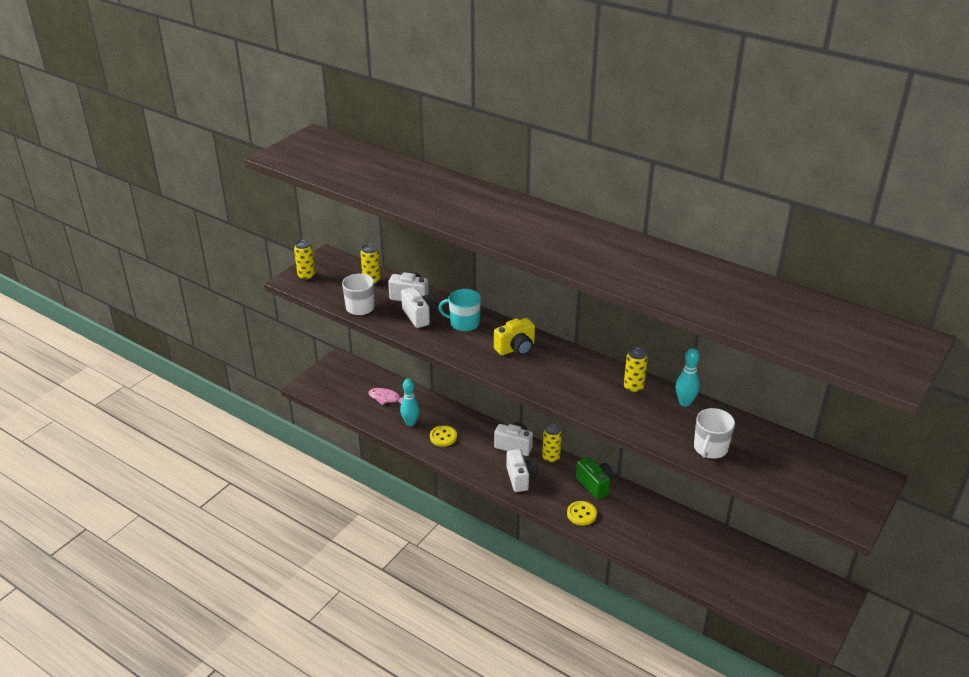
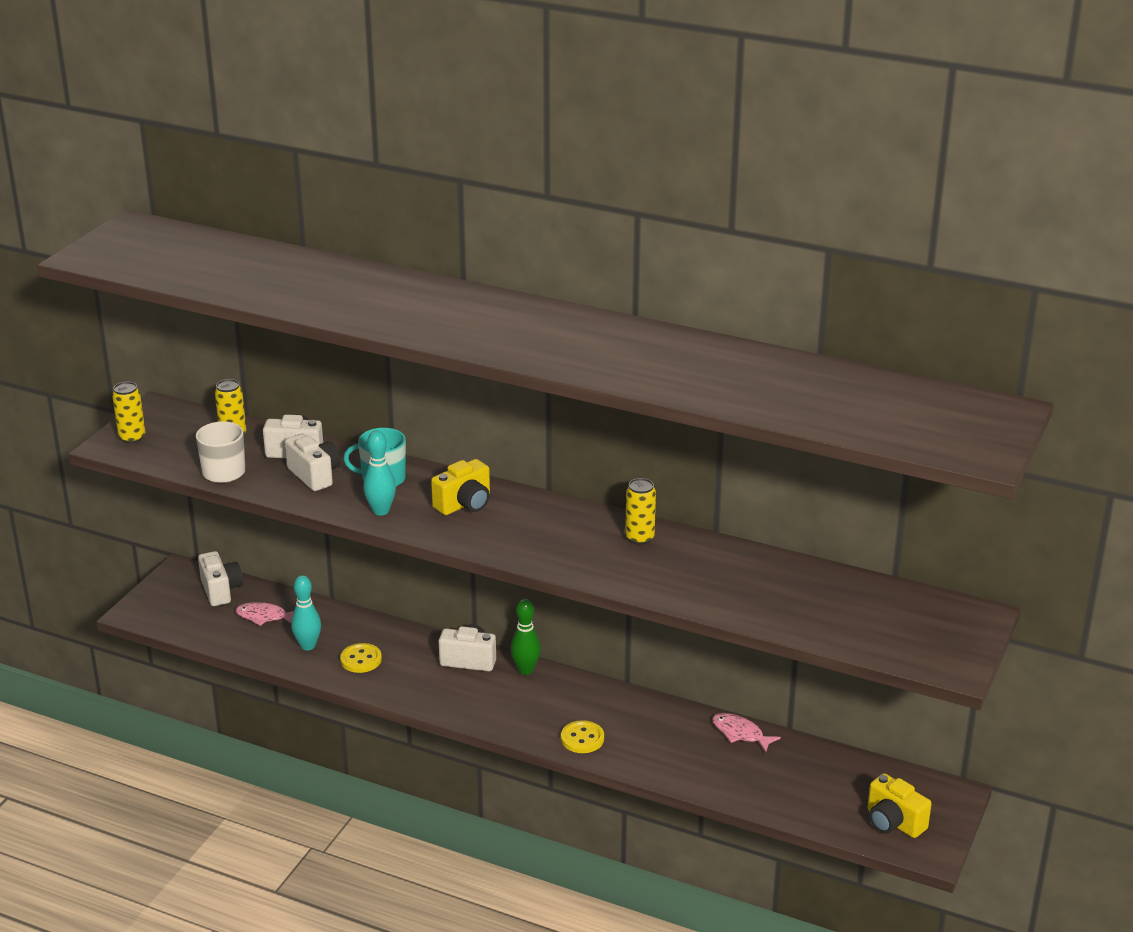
camera: 10 degrees left, 5 degrees down
(520, 478) = (486, 702): white camera -> white camera (221, 590)
(551, 458) = (525, 670): yellow can -> green bowling pin
(595, 485) = (595, 698): green camera -> none
(685, 402) = (713, 549): turquoise bowling pin -> turquoise bowling pin (381, 511)
(691, 524) = (740, 733): none -> pink fish
(710, 448) = (756, 602): white mug -> none
(792, 609) = (893, 822): none -> yellow camera

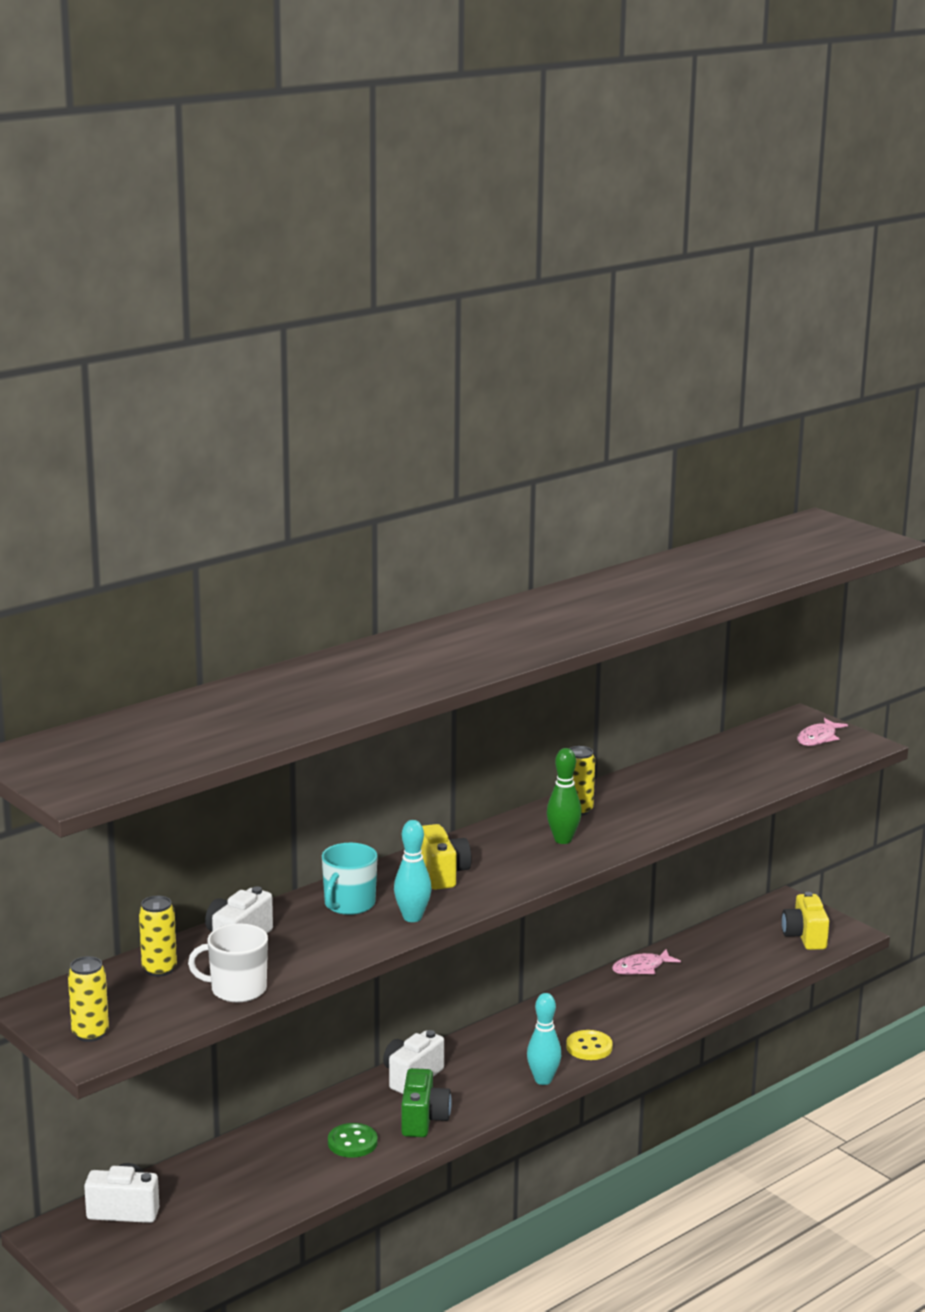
camera: 65 degrees left, 10 degrees down
(264, 617) = (210, 1189): pink fish -> pink fish (818, 738)
(308, 646) = (295, 1171): turquoise bowling pin -> turquoise bowling pin (543, 1080)
(314, 475) = (302, 939): white camera -> none
(361, 659) = (352, 1142): yellow button -> green button
(413, 683) = (423, 1120): none -> green camera
(525, 670) = (456, 1049): green bowling pin -> green bowling pin (563, 840)
(893, 822) = (804, 937): yellow camera -> yellow camera turned 105 degrees clockwise

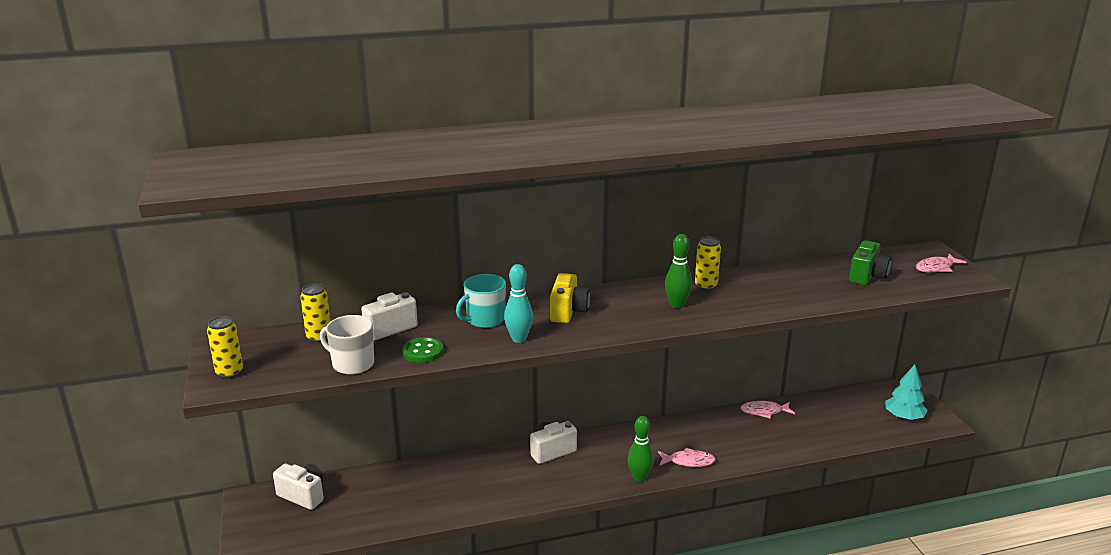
camera: 25 degrees right, 5 degrees up
(352, 1142) = (478, 488): green button -> green button (423, 351)
(423, 1120) = (536, 485): green camera -> green camera (867, 276)
(543, 1080) = (639, 478): turquoise bowling pin -> green bowling pin
(589, 1047) = (688, 461): yellow button -> pink fish
(804, 937) = (904, 417): yellow camera -> turquoise tree

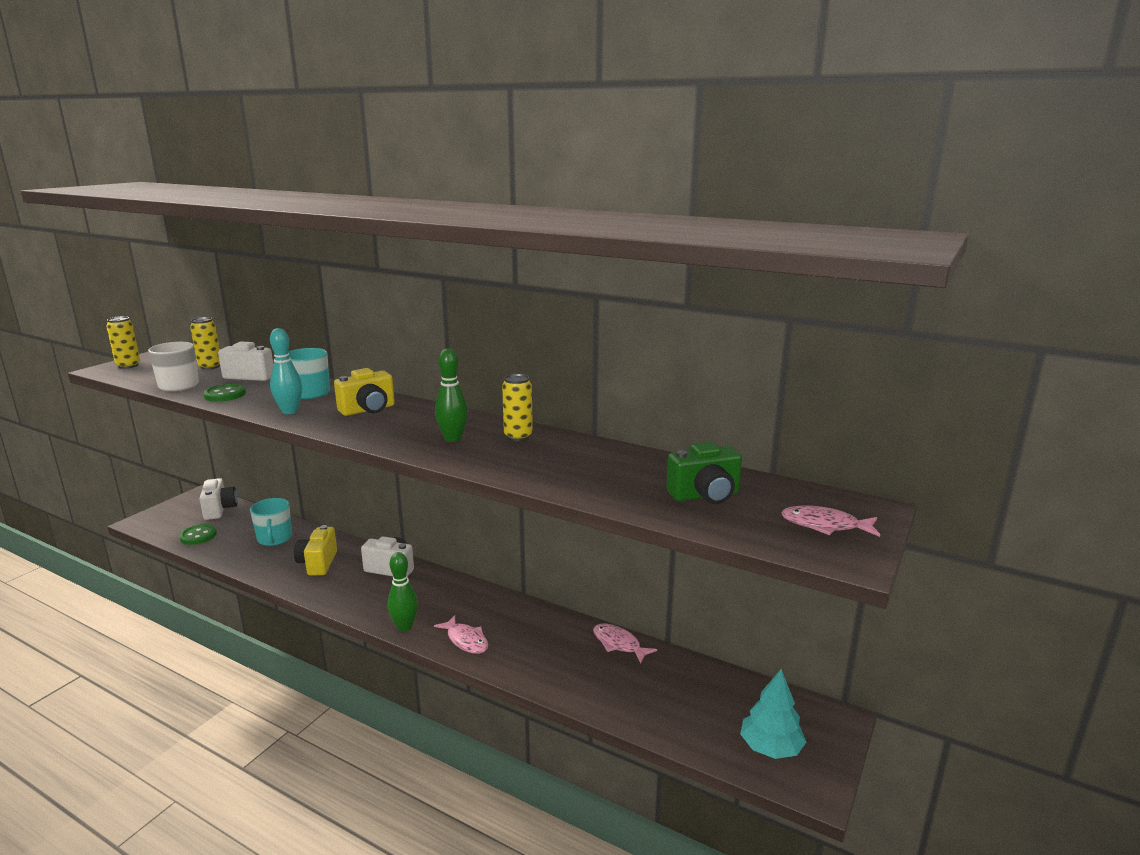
camera: 45 degrees right, 5 degrees down
(339, 523) = (198, 536): none -> green button
(413, 485) = (274, 538): none -> turquoise mug
(491, 480) = (318, 563): none -> yellow camera

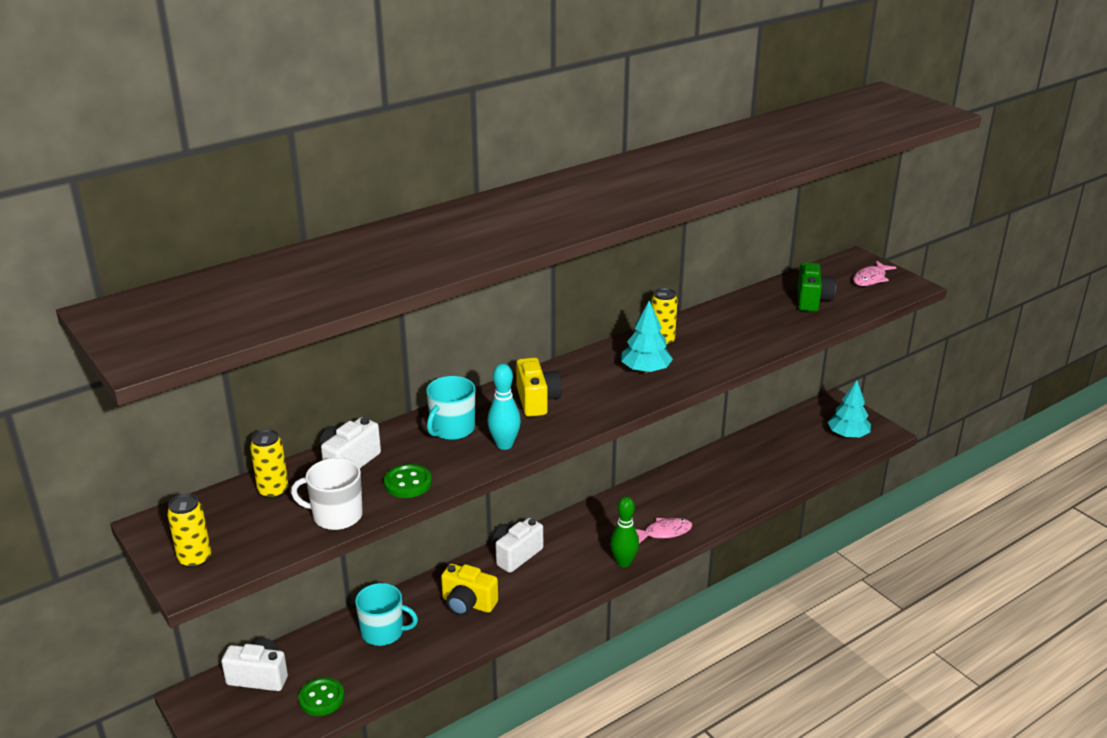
camera: 65 degrees left, 10 degrees up
(453, 438) = (645, 370): green bowling pin -> turquoise tree
(619, 644) = (713, 459): pink fish -> none

